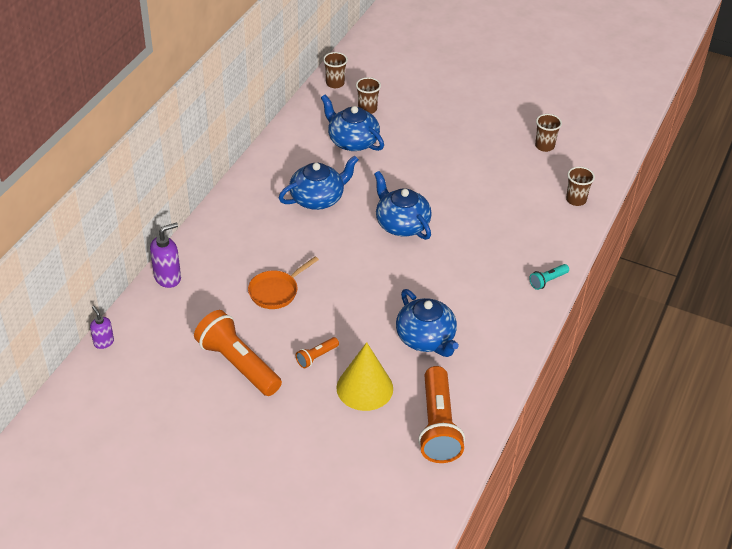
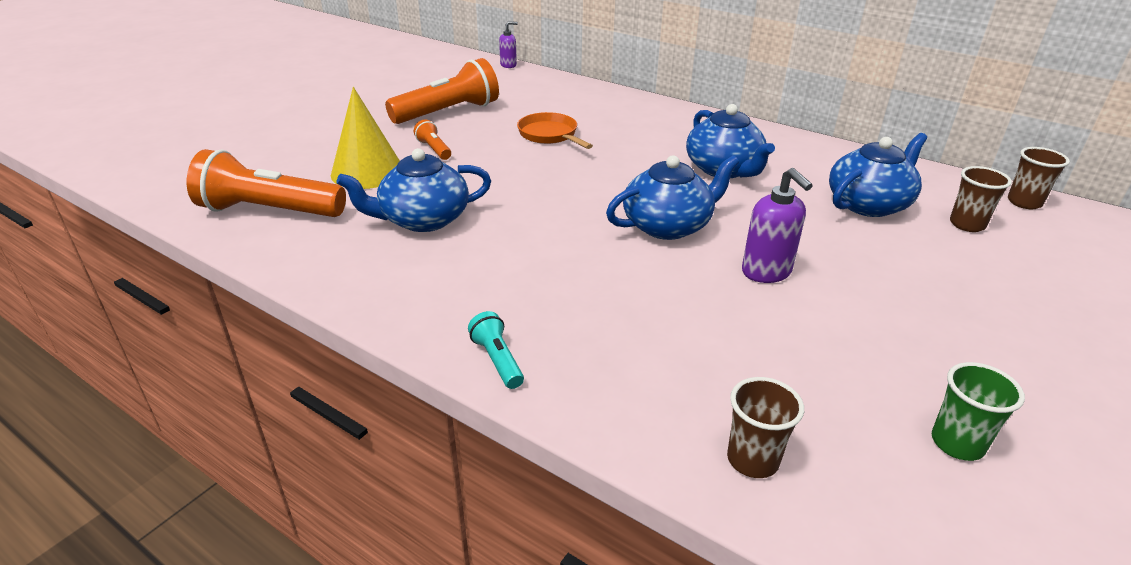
camera: 100 degrees right, 10 degrees down
(168, 278) = (587, 89): purple soap dispenser -> purple soap dispenser (766, 272)
(544, 146) = (957, 443): brown cup -> green cup

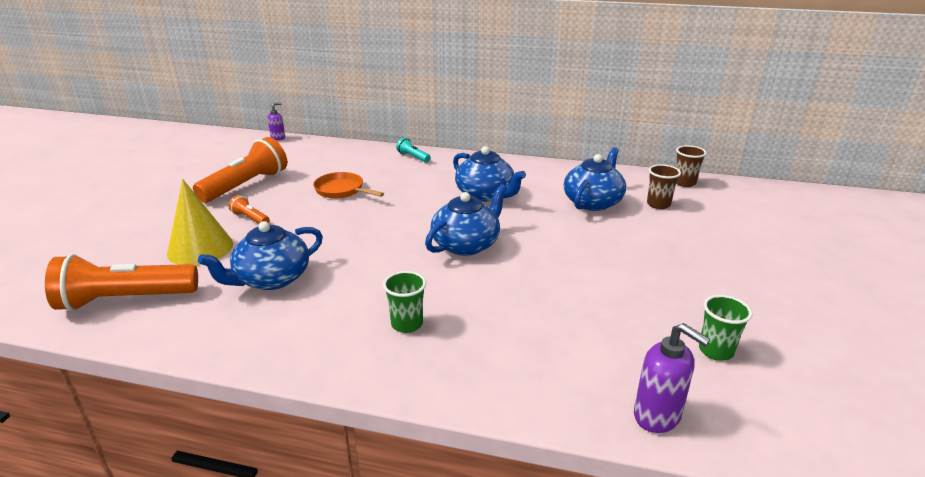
camera: 20 degrees left, 5 degrees down
(497, 360) = (390, 375): turquoise flashlight -> turquoise flashlight (413, 157)
(547, 305) = (407, 324): none -> green cup
(752, 460) = (602, 397): brown cup -> none
(766, 272) = (550, 264): purple soap dispenser -> purple soap dispenser (657, 416)

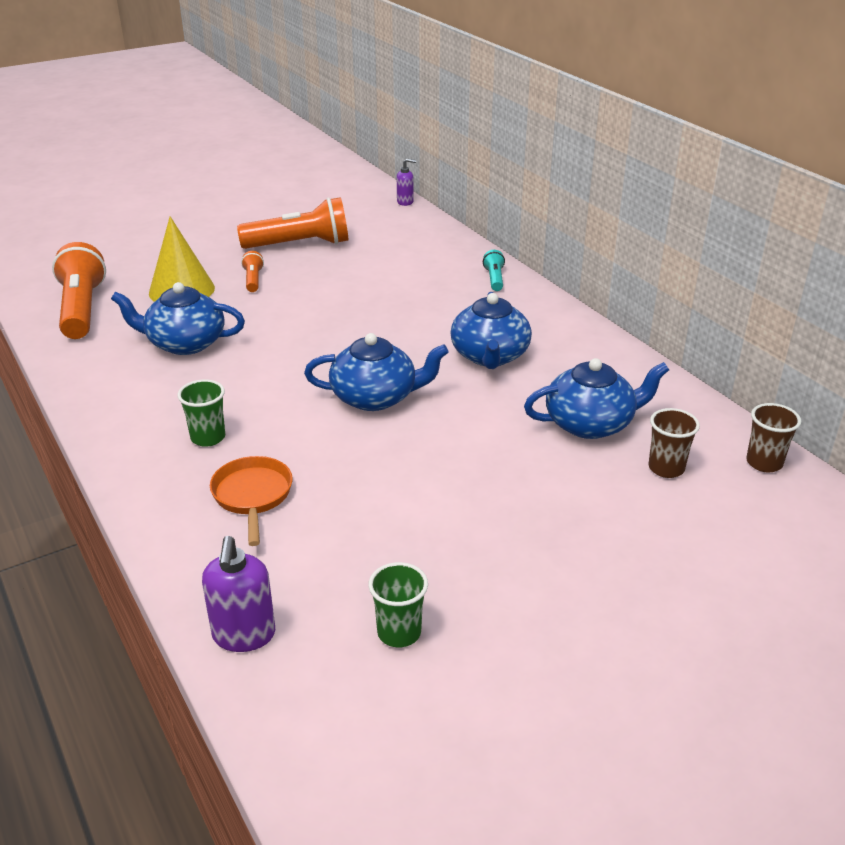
camera: 45 degrees right, 5 degrees up
(125, 300) = (82, 309): orange flashlight -> orange flashlight turned 45 degrees clockwise
(342, 190) = (366, 286): orange pan -> orange pan (252, 496)

